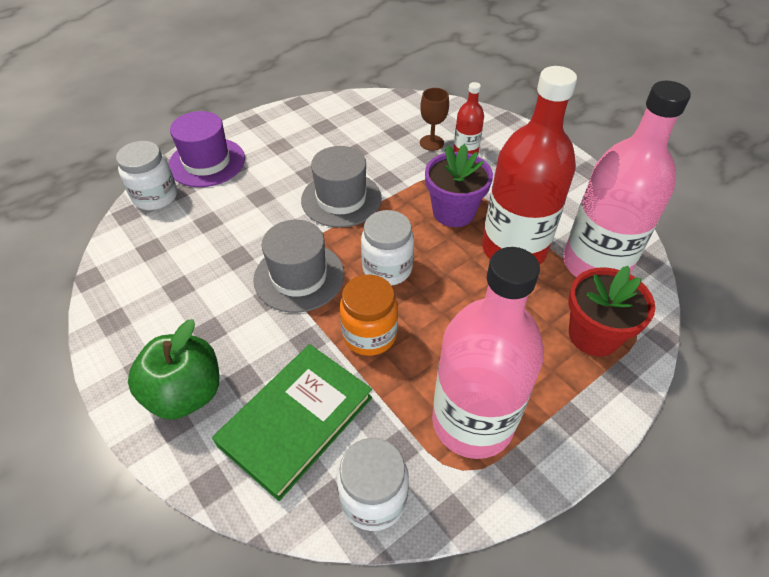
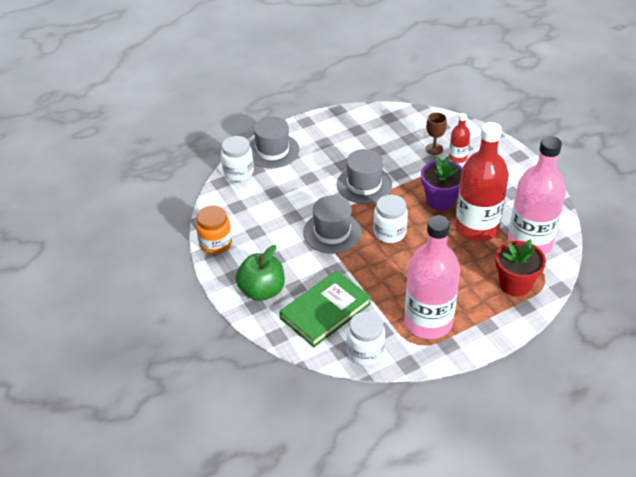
camera: 10 degrees right, 5 degrees down
(207, 162) = (272, 151): purple hat -> grey hat
(369, 334) = (373, 270): orange jar -> orange jar (215, 243)

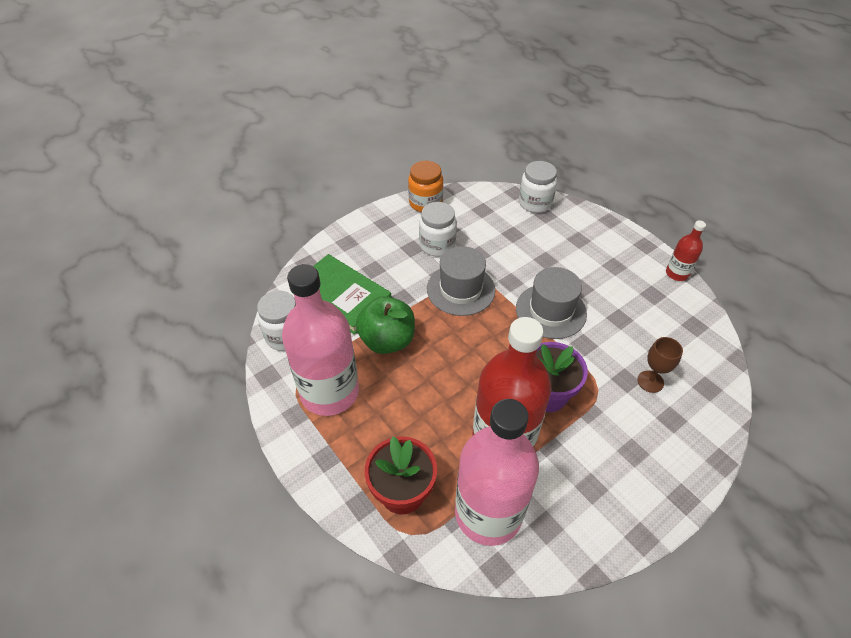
camera: 80 degrees right, 5 degrees up
(262, 291) = (365, 244): green apple -> green apple (387, 340)
(272, 151) = (580, 224): grey hat -> none
(389, 232) = (472, 343): white jar -> white jar (437, 245)
(457, 158) = (643, 412): red bottle -> red bottle (677, 273)

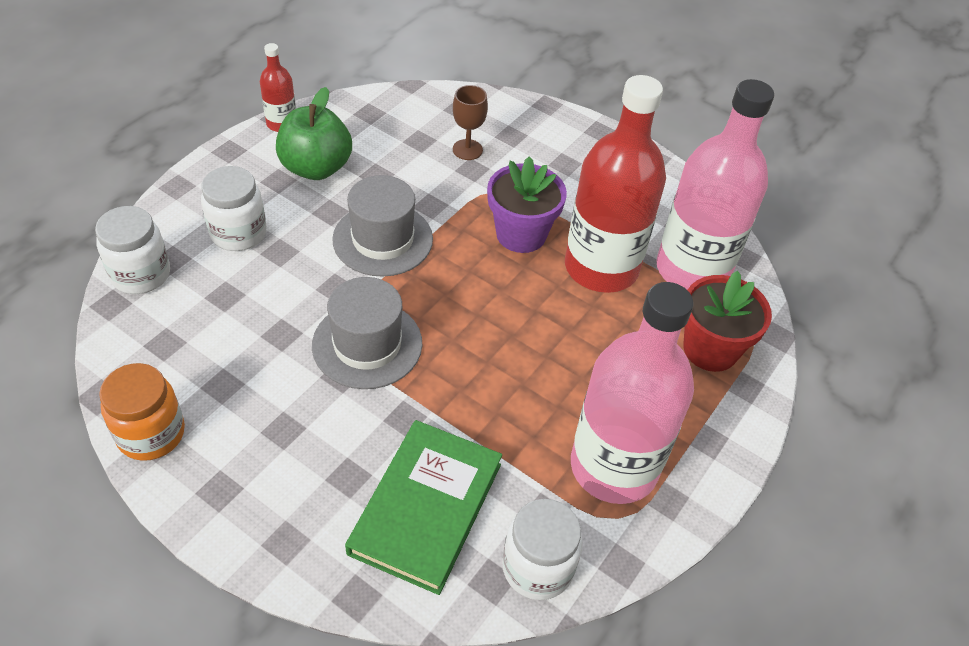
camera: 110 degrees left, 0 degrees up
(387, 340) = (497, 417): green apple -> green apple (316, 168)
(437, 245) = (270, 393): white jar -> white jar (238, 233)

